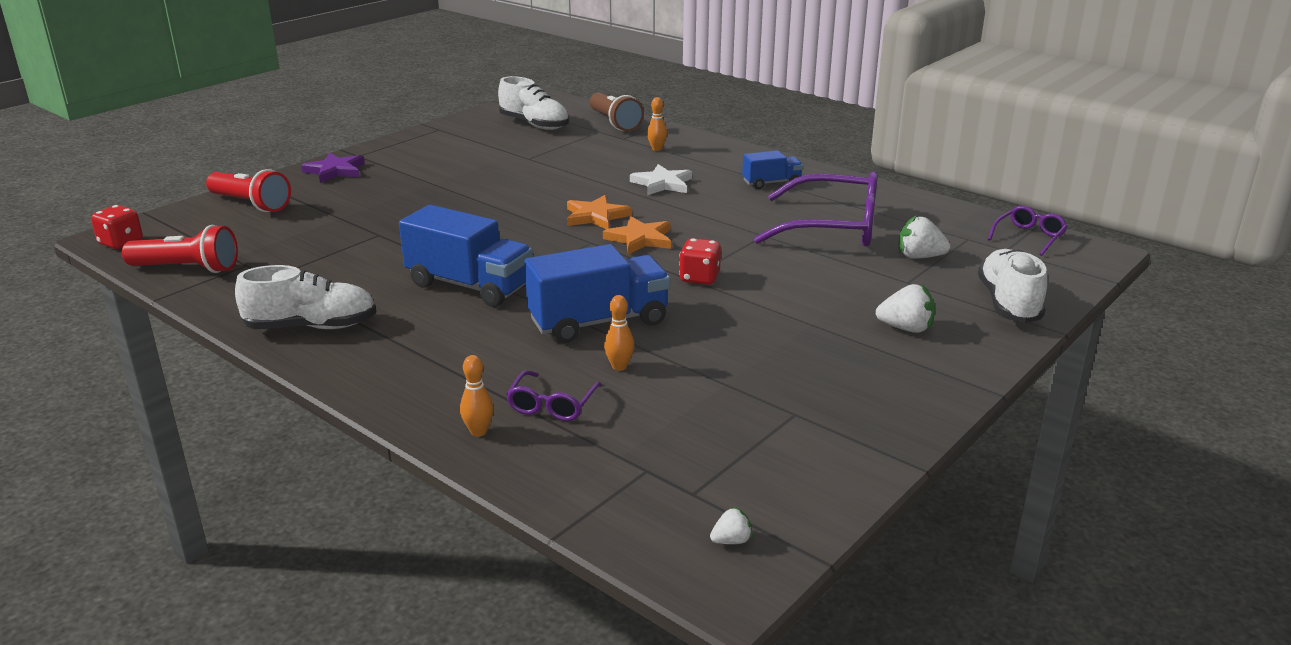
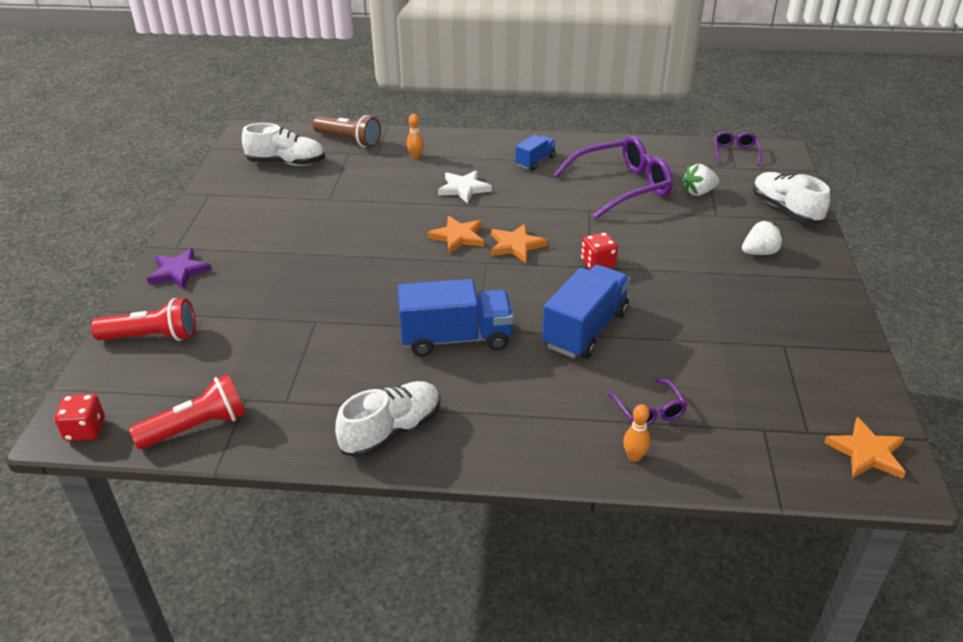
camera: 35 degrees left, 10 degrees up
(619, 366) = (646, 360): orange bowling pin -> none
(731, 541) = (867, 452): white strawberry -> orange star

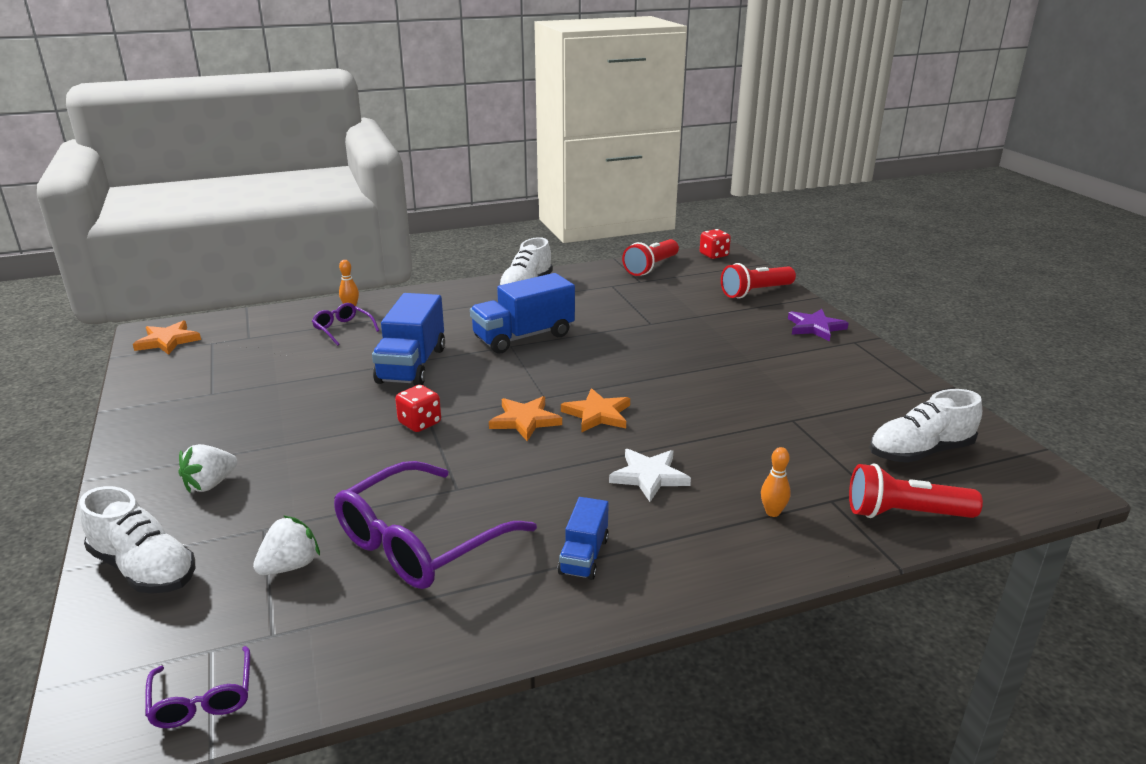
camera: 155 degrees right, 10 degrees down
(349, 140) = (904, 514): brown flashlight -> red flashlight

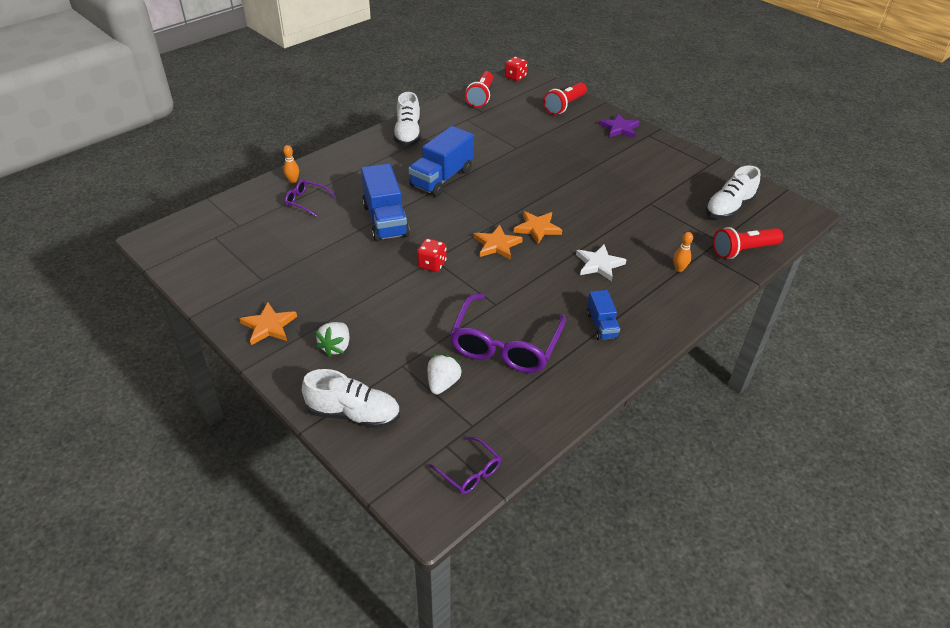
camera: 25 degrees left, 15 degrees up
(167, 341) = (176, 244): orange star -> orange star (269, 326)

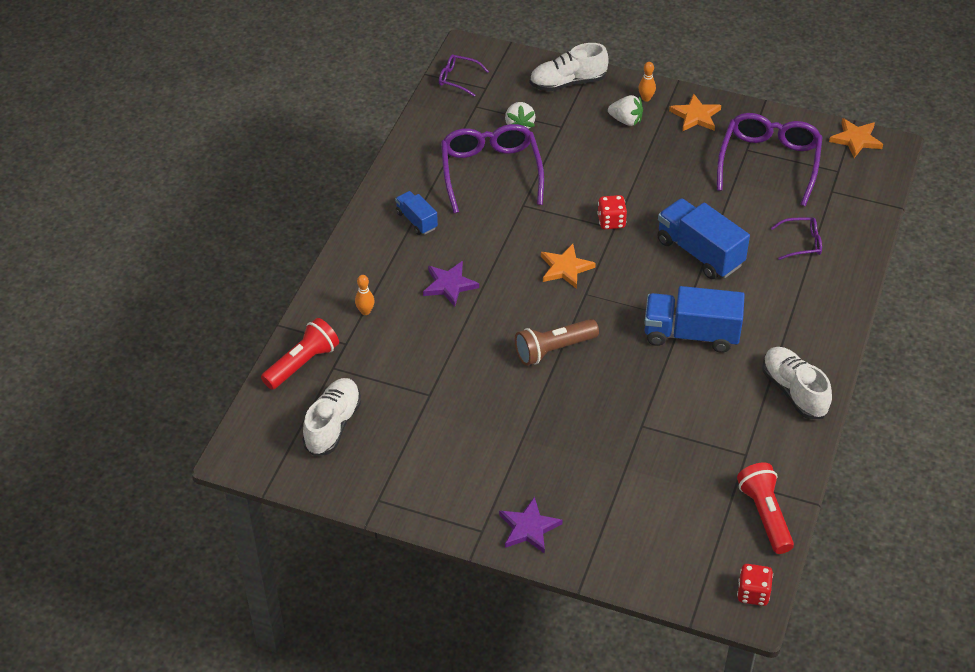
camera: 155 degrees right, 5 degrees up
(258, 262) = (769, 163): none -> purple glasses
(293, 181) = (845, 263): orange bowling pin -> orange bowling pin (646, 98)
(336, 347) = (626, 120): white strawberry -> white strawberry turned 120 degrees clockwise
(442, 178) = (691, 334): blue truck -> blue truck turned 90 degrees counterclockwise
(537, 228) = (537, 305): orange star -> orange star (856, 139)
(545, 200) = (553, 349): none -> brown flashlight
(564, 106) = (633, 548): red flashlight -> none
(599, 264) = (449, 285): white star -> purple star

